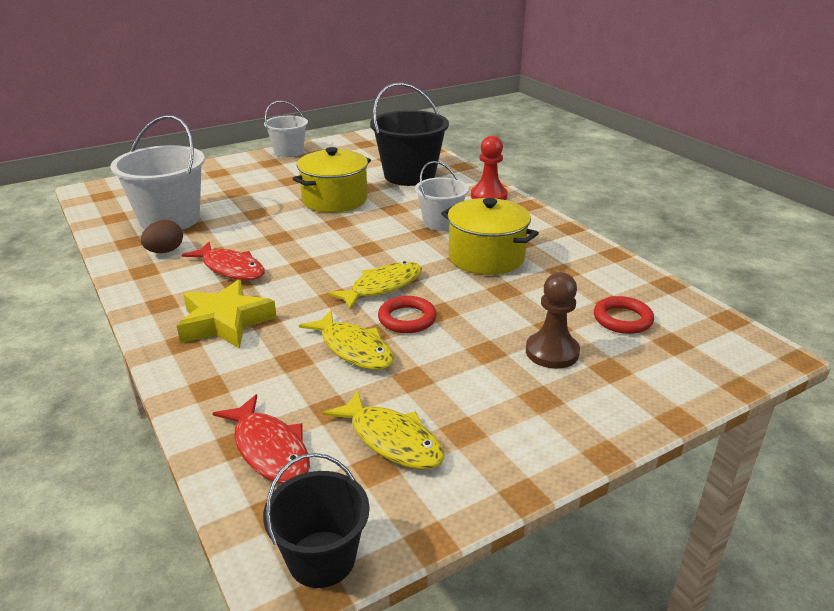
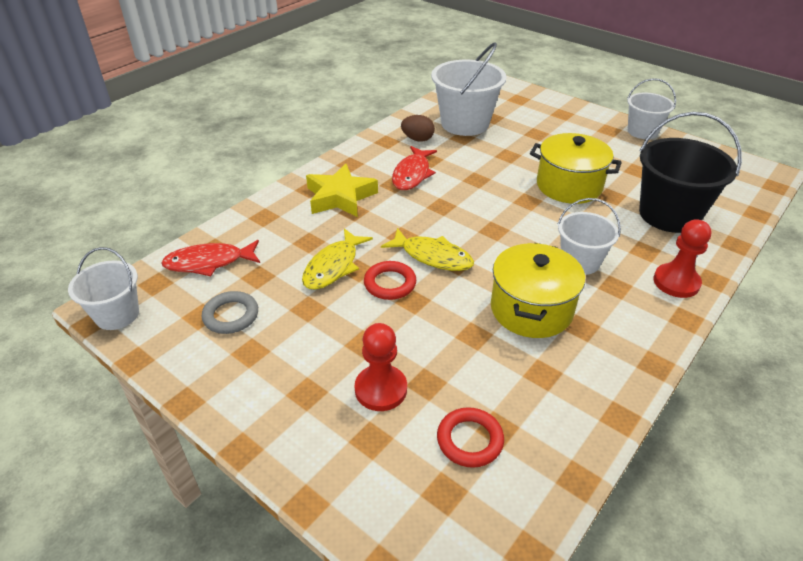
camera: 70 degrees right, 10 degrees up
(269, 449) = (209, 262): red fish -> red fish turned 45 degrees clockwise
(322, 559) = (117, 314): black bucket -> white bucket
(392, 440) = (231, 316): yellow fish -> grey ring
(552, 352) = (381, 389): brown pawn -> red pawn

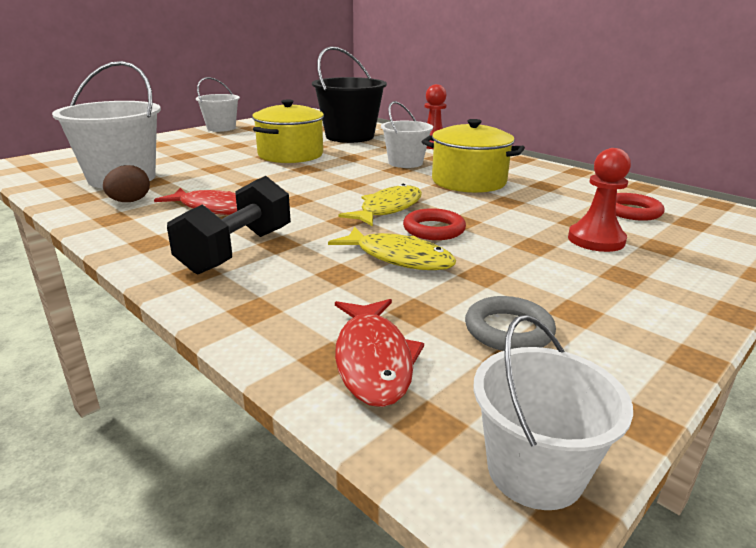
camera: 85 degrees left, 15 degrees down
(340, 197) = (237, 251): yellow star -> black dumbbell

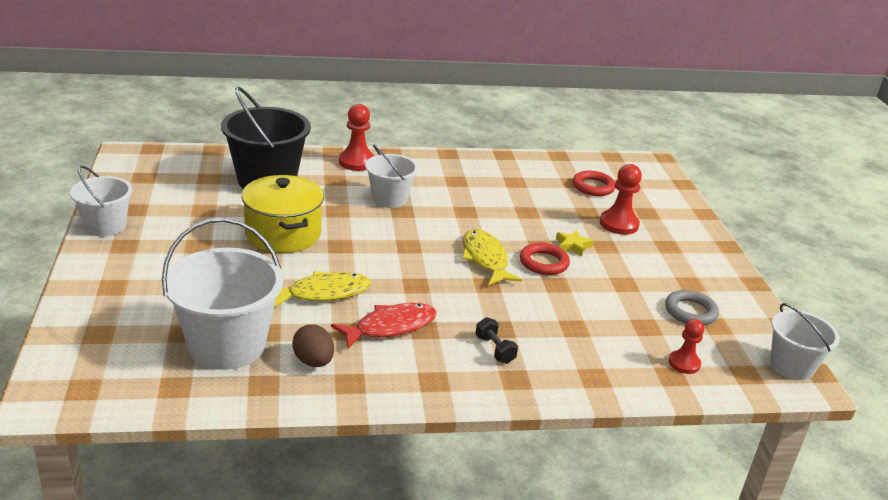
camera: 55 degrees left, 5 degrees up
(237, 251) = (495, 350): black dumbbell -> black dumbbell, size x0.47
(373, 360) = (684, 363): red fish -> red pawn
(398, 258) = (573, 297): yellow fish -> yellow fish (323, 293)
(468, 181) = (470, 201): yellow pot -> none
(495, 232) = (572, 246): none -> yellow star

